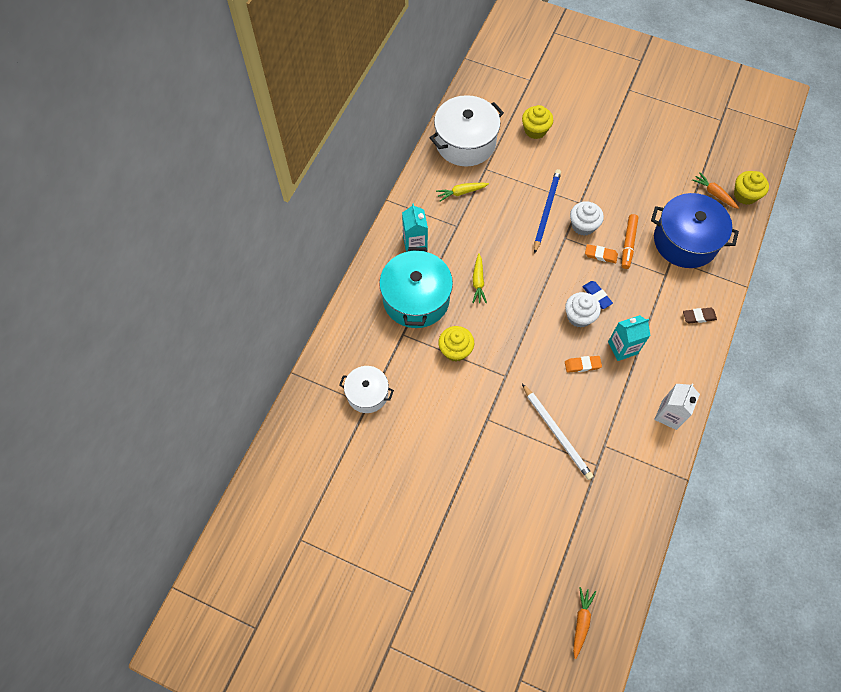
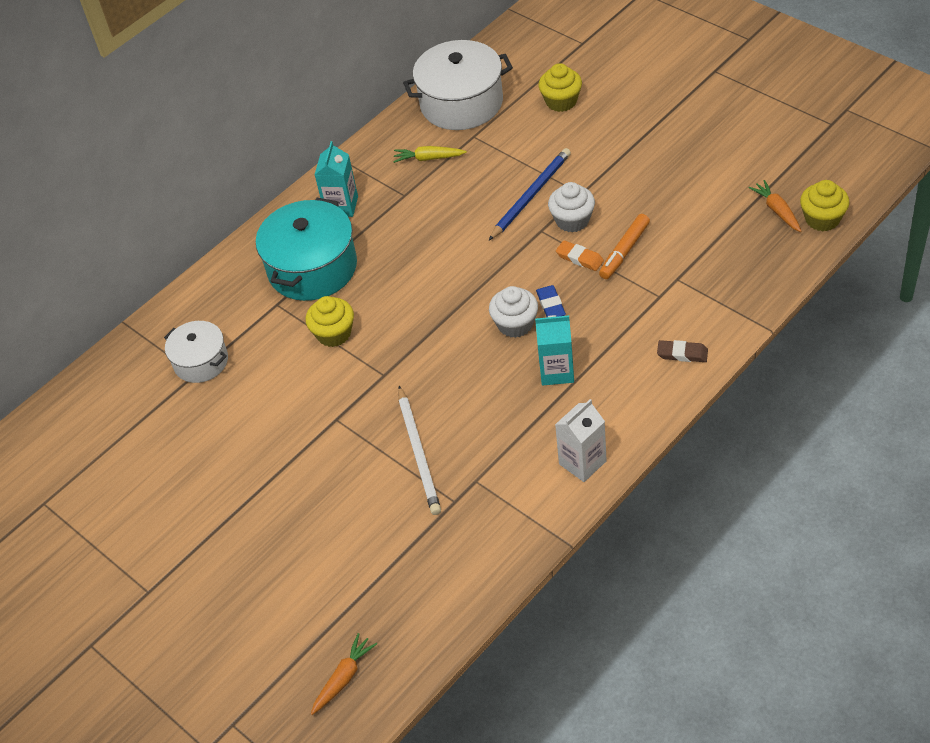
camera: 25 degrees right, 15 degrees down
(478, 281) = (401, 262): yellow carrot -> none
(582, 365) = (492, 381): orange eraser -> none
(685, 241) = (707, 261): blue pot -> none

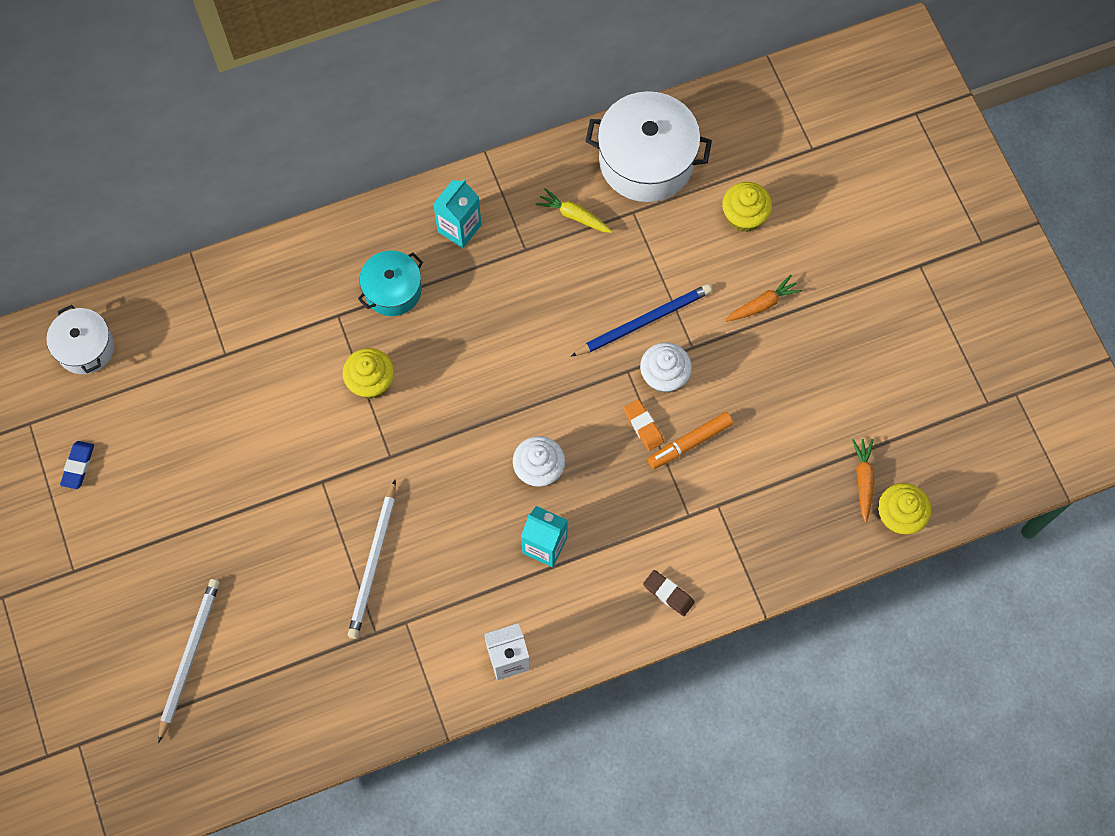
camera: 20 degrees right, 20 degrees up
(201, 361) = (237, 343): white pot -> white pot (85, 347)
(297, 602) = (189, 657): none -> white pencil
(312, 268) = (393, 290): turquoise pot -> turquoise pot, size x0.59
(343, 678) = (189, 754): orange carrot -> orange carrot (762, 304)
(551, 305) = (584, 466): blue eraser -> blue eraser (78, 466)

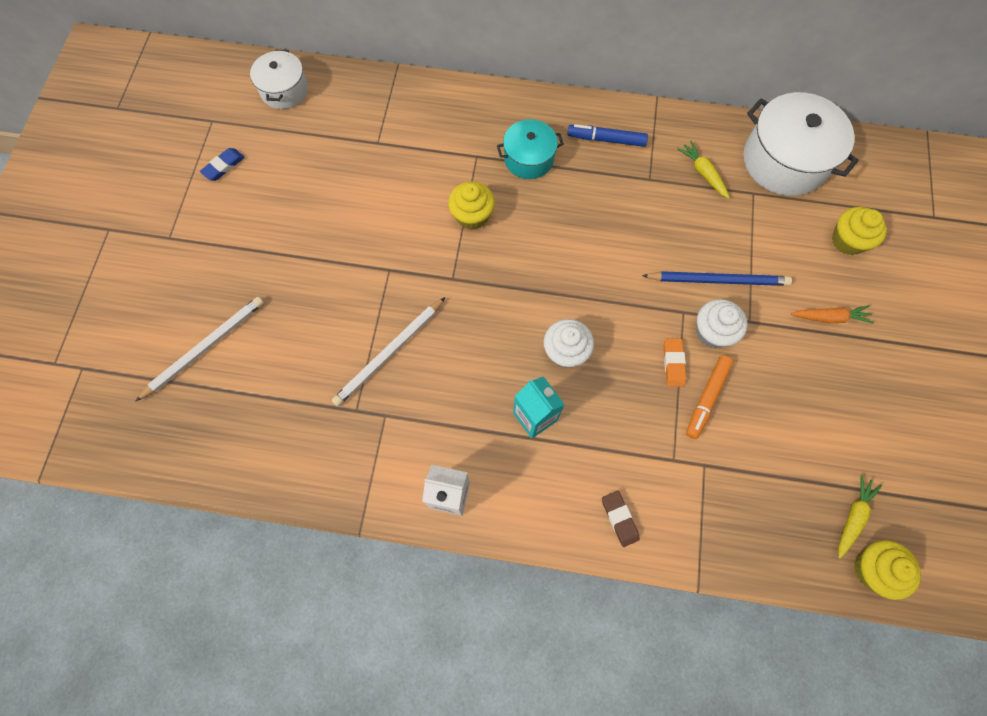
camera: 30 degrees right, 0 degrees up
(459, 228) = (606, 139): turquoise carton -> blue marker
(689, 443) = (706, 398): orange marker -> orange marker turned 60 degrees counterclockwise
(863, 480) = (852, 517): orange carrot -> yellow carrot

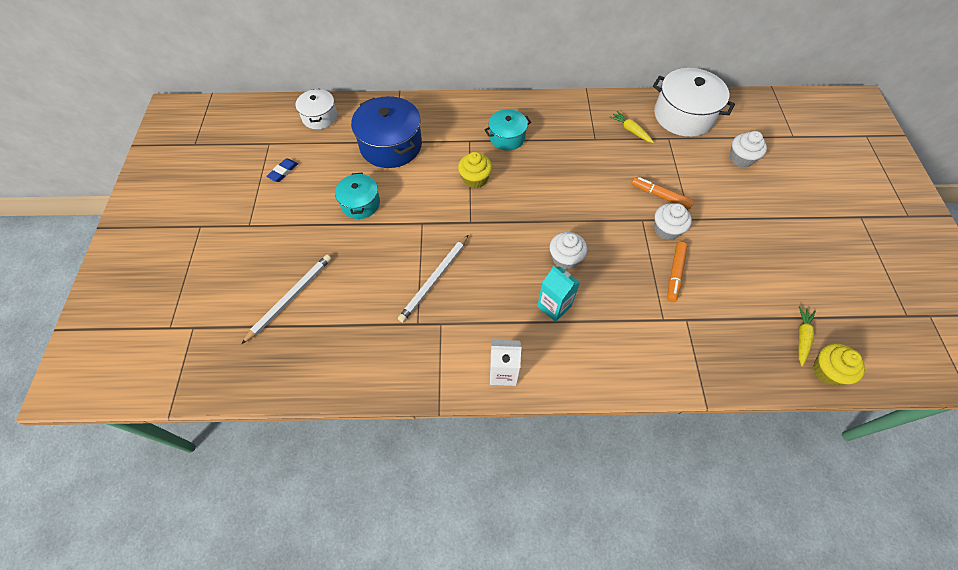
camera: 10 degrees left, 10 degrees down
(315, 228) = (360, 203): none -> turquoise pot
(370, 148) = (391, 145): none -> blue pot
(606, 139) = (558, 118): blue marker -> none
(619, 519) = (635, 367): brown eraser -> none
(673, 363) = (644, 254): orange eraser -> none
(718, 280) = (660, 196): blue pencil -> orange marker
(829, 317) = (744, 208): orange carrot -> none
(848, 240) = (741, 158): yellow cupcake -> white cupcake

